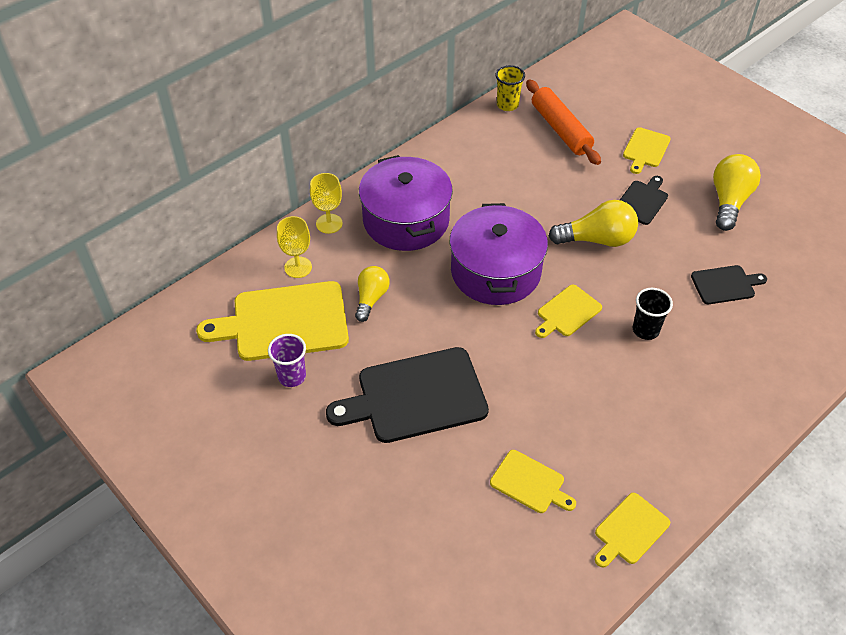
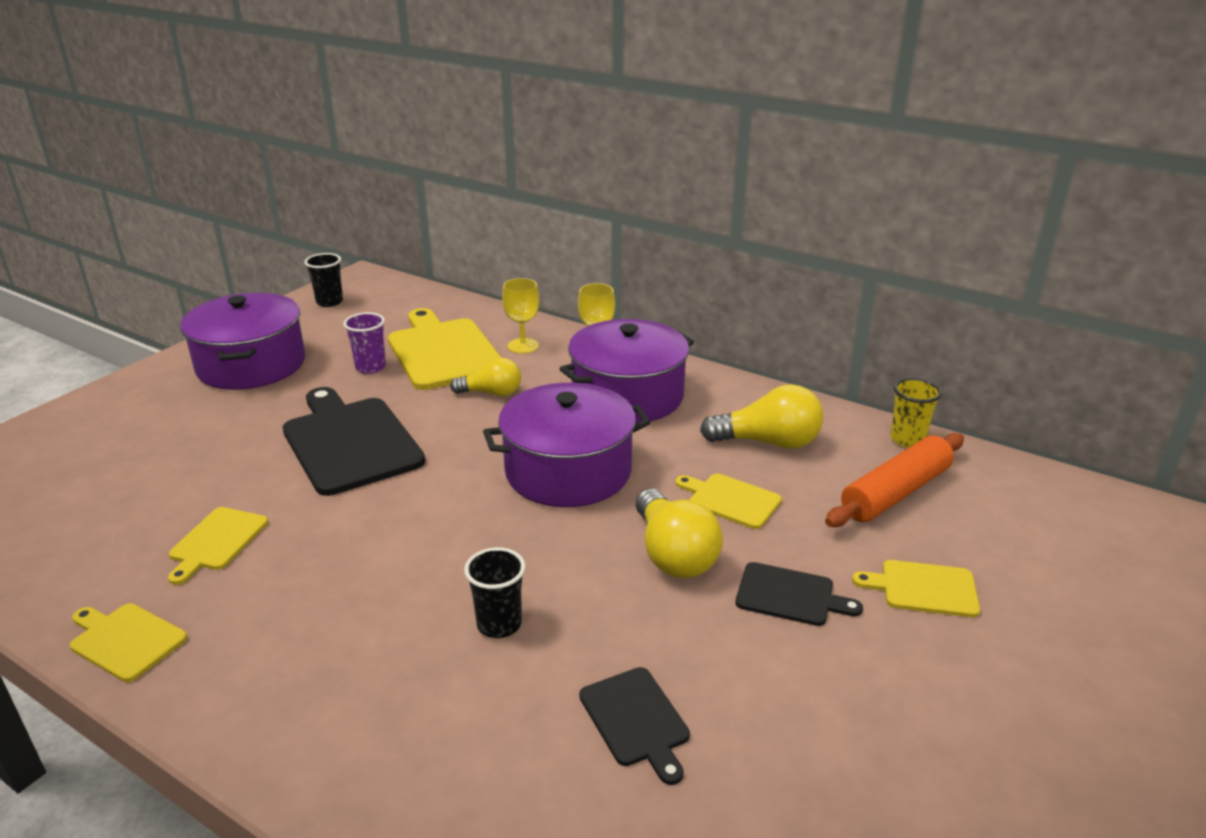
camera: 75 degrees right, 20 degrees down
(129, 404) = (329, 302): none -> black cup
(246, 471) = (251, 365): none -> purple pot
(567, 312) = (513, 541): yellow cutting board -> yellow cutting board (730, 500)
(729, 201) = (864, 713): yellow light bulb -> yellow light bulb (768, 442)

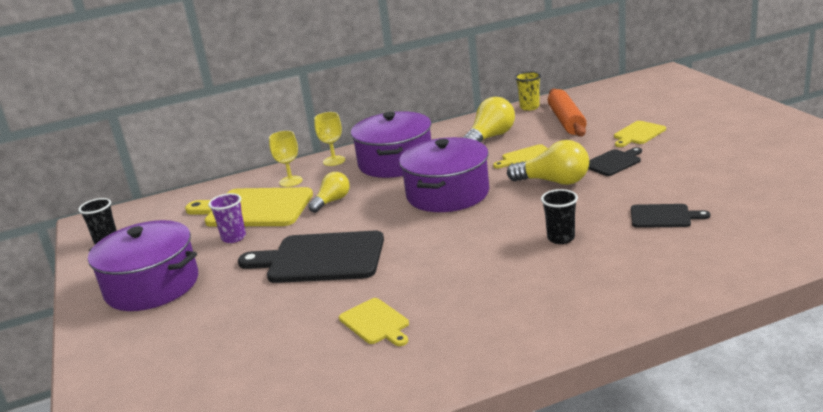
camera: 50 degrees left, 5 degrees down
(125, 640) = (447, 368): yellow cutting board -> none

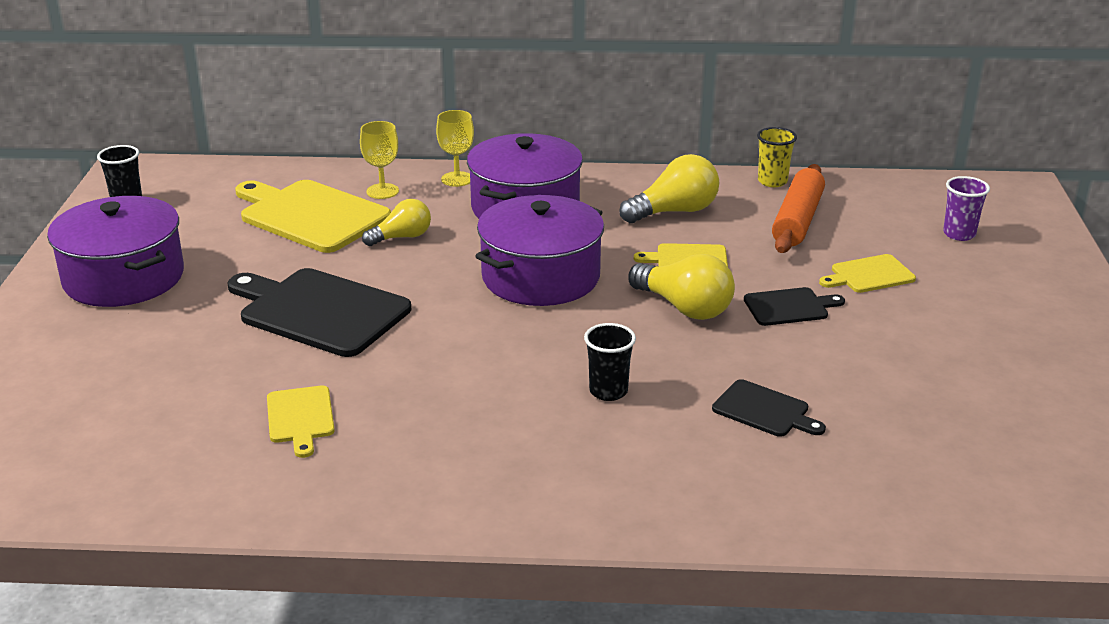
camera: 20 degrees right, 5 degrees up
(234, 237) = (255, 247): purple cup -> purple cup (959, 234)

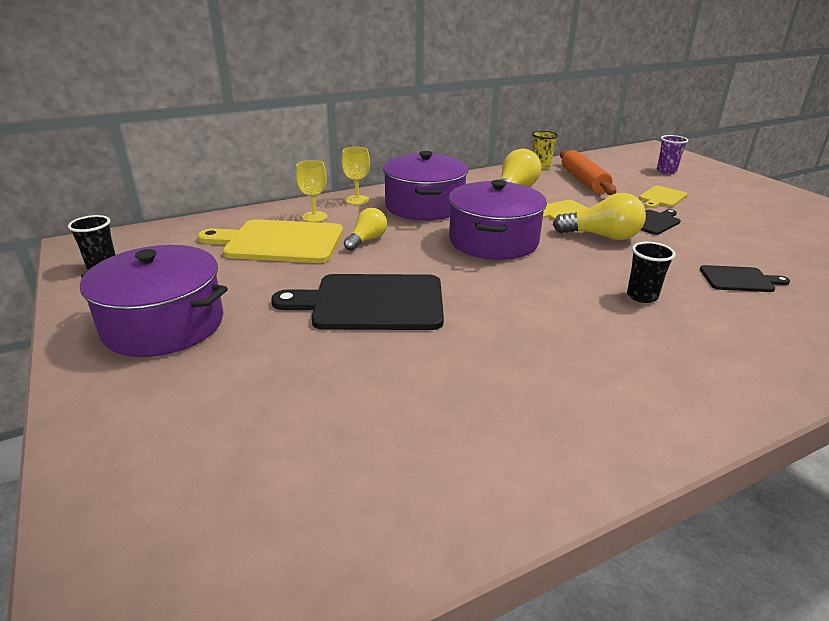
camera: 30 degrees left, 0 degrees up
(300, 418) = (466, 389): yellow cutting board -> none

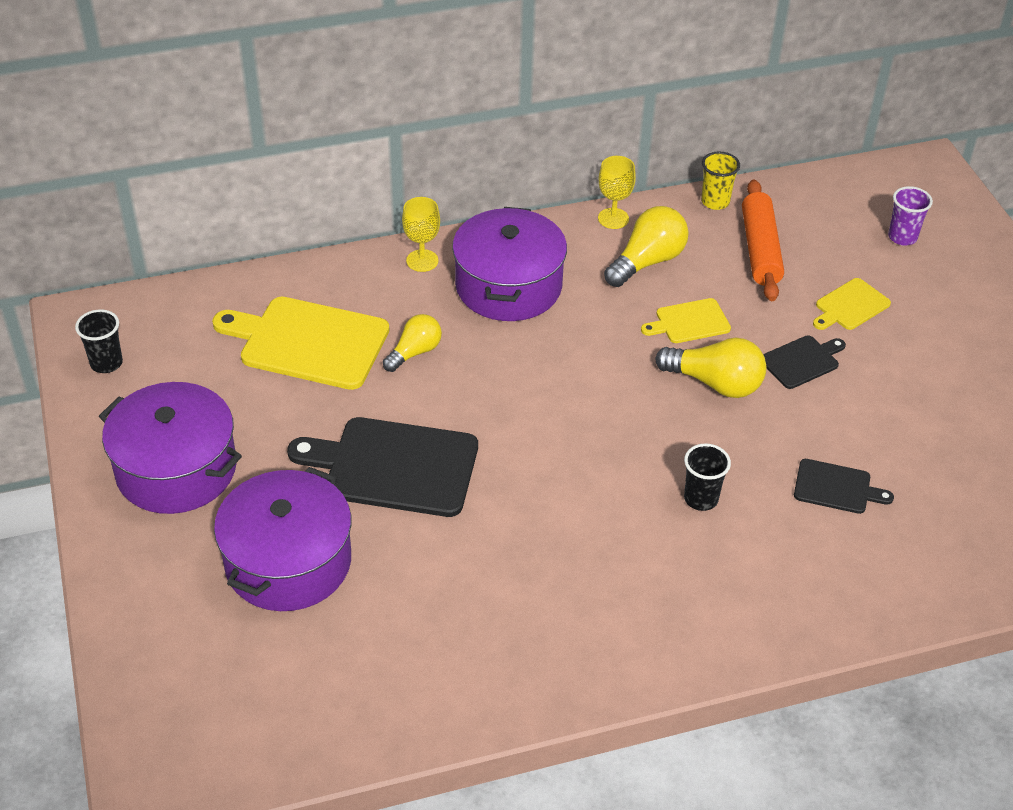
camera: 10 degrees right, 15 degrees up
(314, 217) = (359, 293): yellow goblet -> yellow goblet (613, 218)
(493, 241) = (571, 374): purple pot -> purple pot (288, 562)

